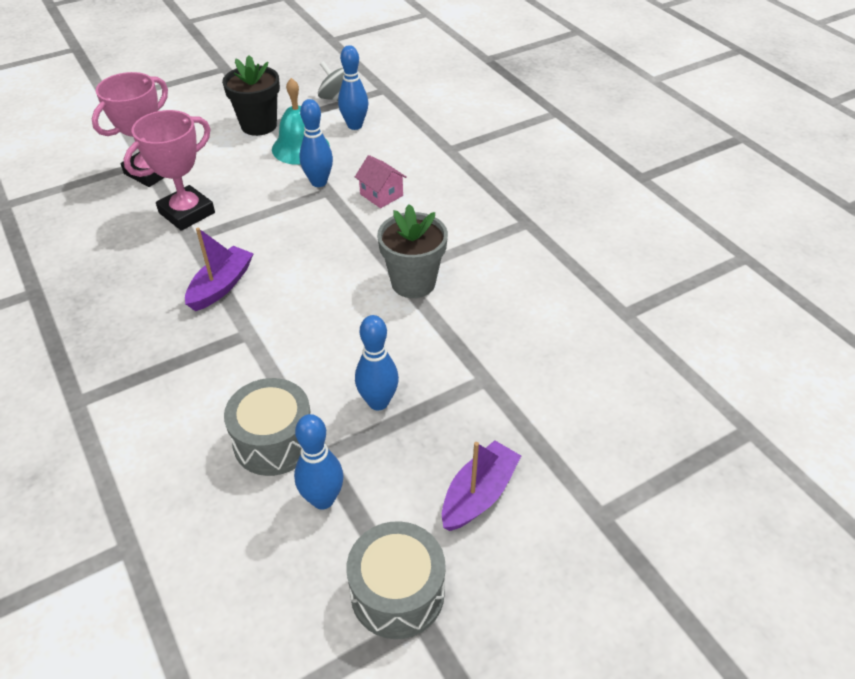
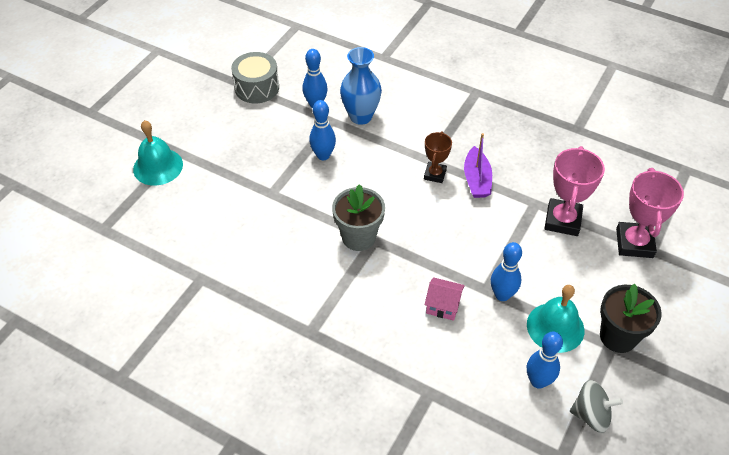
camera: 150 degrees right, 5 degrees up
(261, 313) = (435, 174): none -> brown trophy
(274, 441) = (360, 116): grey drum -> blue vase
(478, 494) = (242, 136): purple boat -> none
(641, 500) = (158, 166): none -> turquoise bell

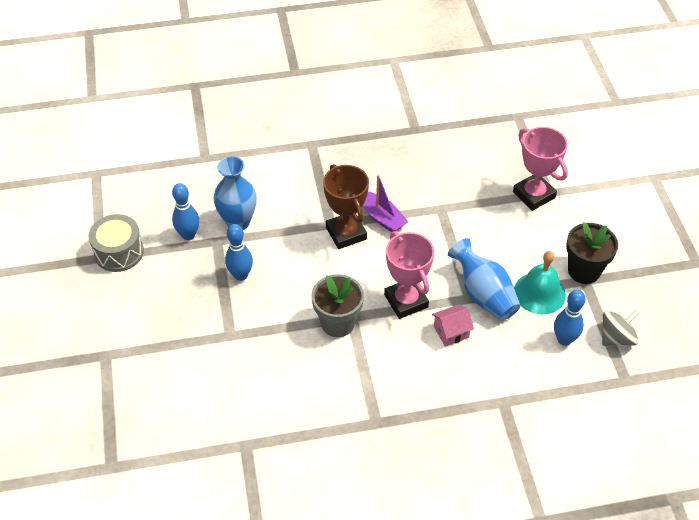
camera: 40 degrees left, 0 degrees up
(158, 166) = (102, 379): turquoise bell -> none
(435, 174) = (346, 233): brown trophy -> brown trophy, size x1.66
(502, 295) = (483, 294): blue bowling pin -> blue vase
(562, 220) = (471, 209): pink trophy -> pink trophy (406, 301)

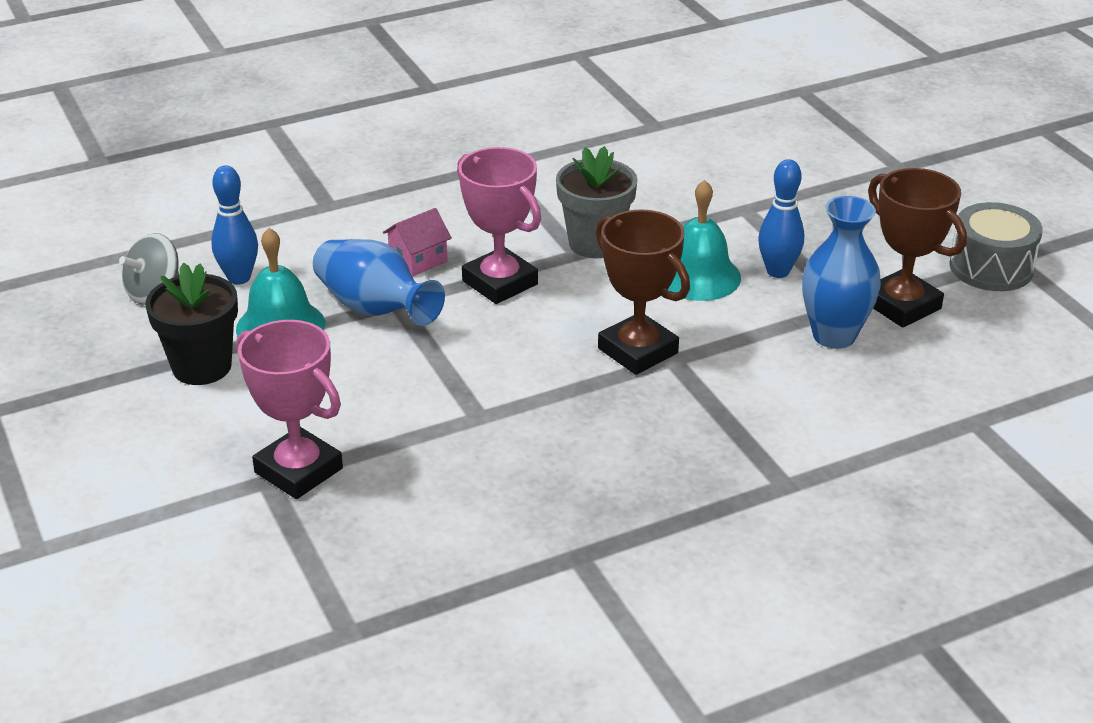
camera: 165 degrees right, 15 degrees down
(188, 235) = (902, 305): blue bowling pin -> brown trophy
(288, 281) = (698, 276): none -> turquoise bell
(381, 217) = (585, 384): purple boat -> none

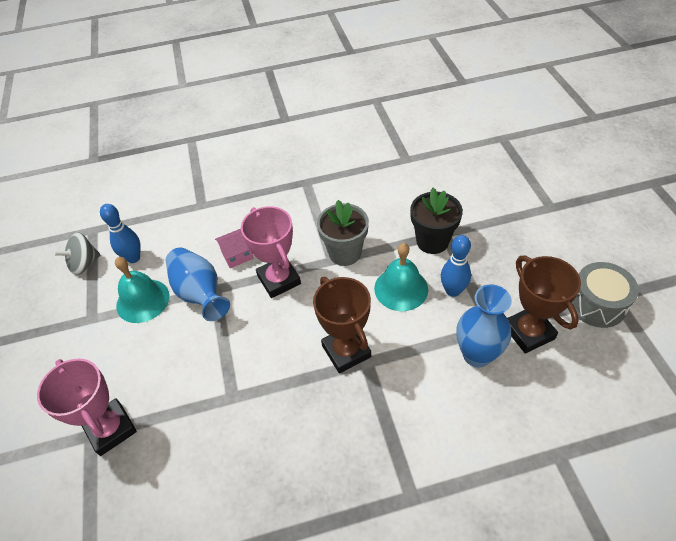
camera: 15 degrees right, 15 degrees up
(202, 367) = (88, 329): black flower pot -> black flower pot (432, 241)

